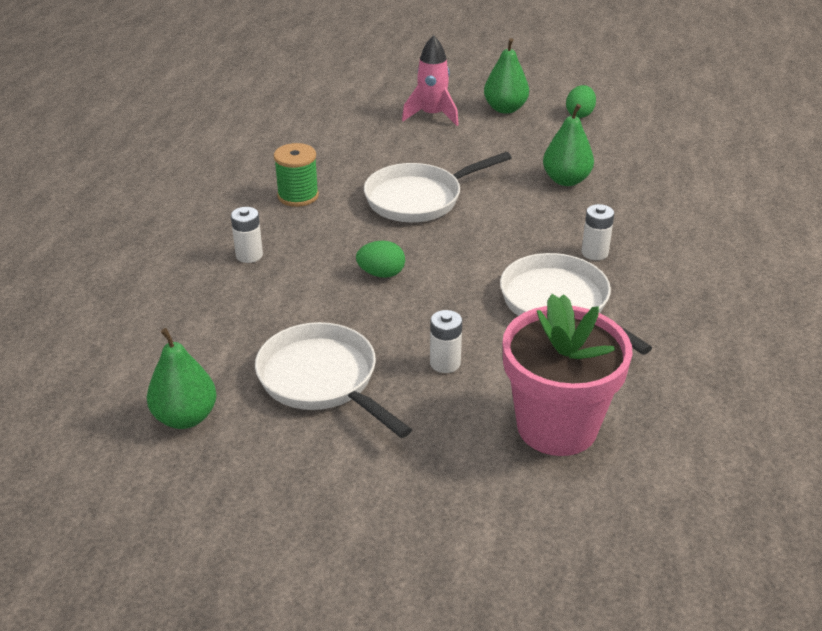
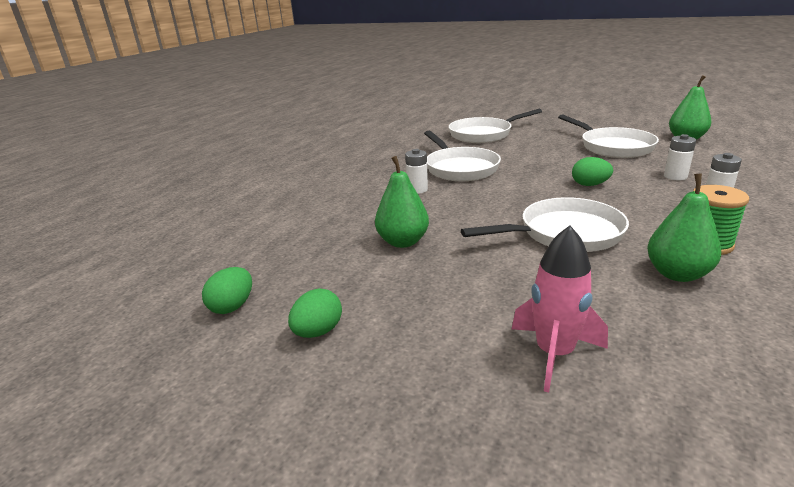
camera: 165 degrees left, 10 degrees down
(445, 363) = (539, 150): white battery -> white battery (675, 176)
(505, 109) = (426, 356): green pear -> green pear (677, 274)
(557, 427) = (483, 134): pink flower pot -> white pan
(654, 122) = (232, 306): none -> green egg

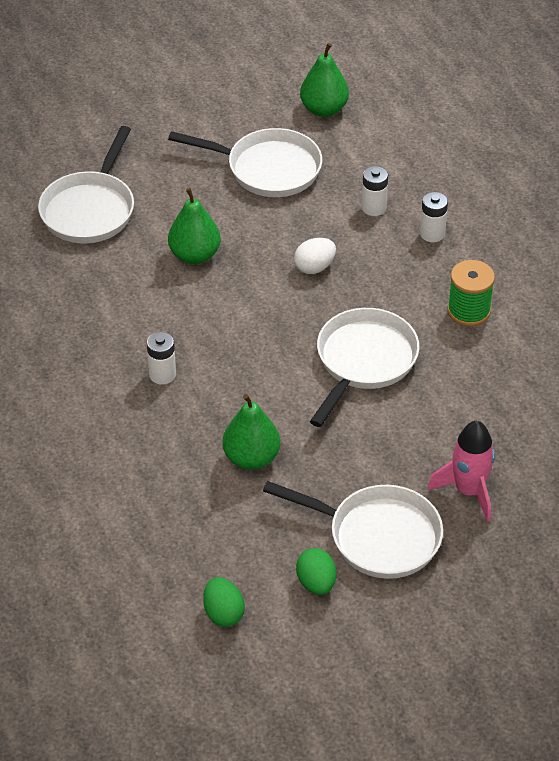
camera: 50 degrees left, 20 degrees up
(459, 168) = (155, 307): white pan -> white pan (377, 536)
(589, 185) = (314, 267): green egg -> white egg
(677, 274) = (475, 363): green pear -> green pear (195, 255)

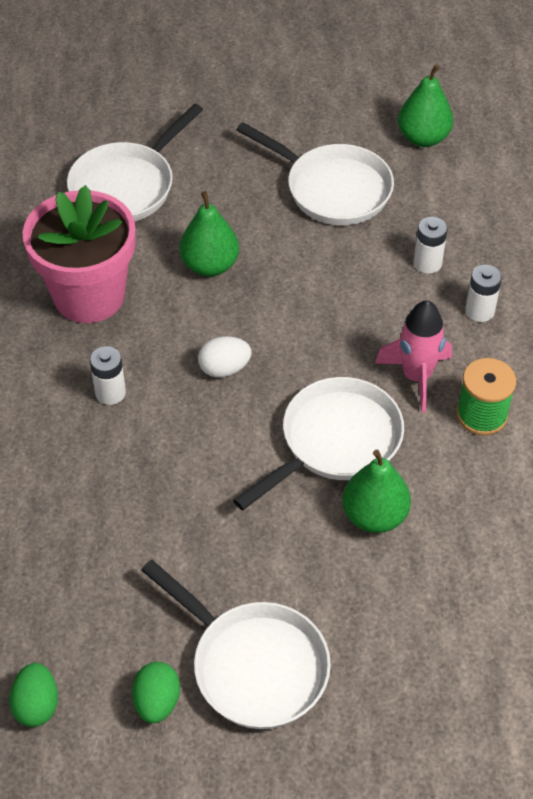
camera: 20 degrees right, 5 degrees up
(104, 305) = (89, 296): none -> pink flower pot
(251, 458) = (158, 521): green pear -> green pear (374, 516)
(314, 267) = (331, 314): white egg -> white egg (224, 369)
(468, 491) = (384, 641): pink rocket -> pink rocket (416, 376)

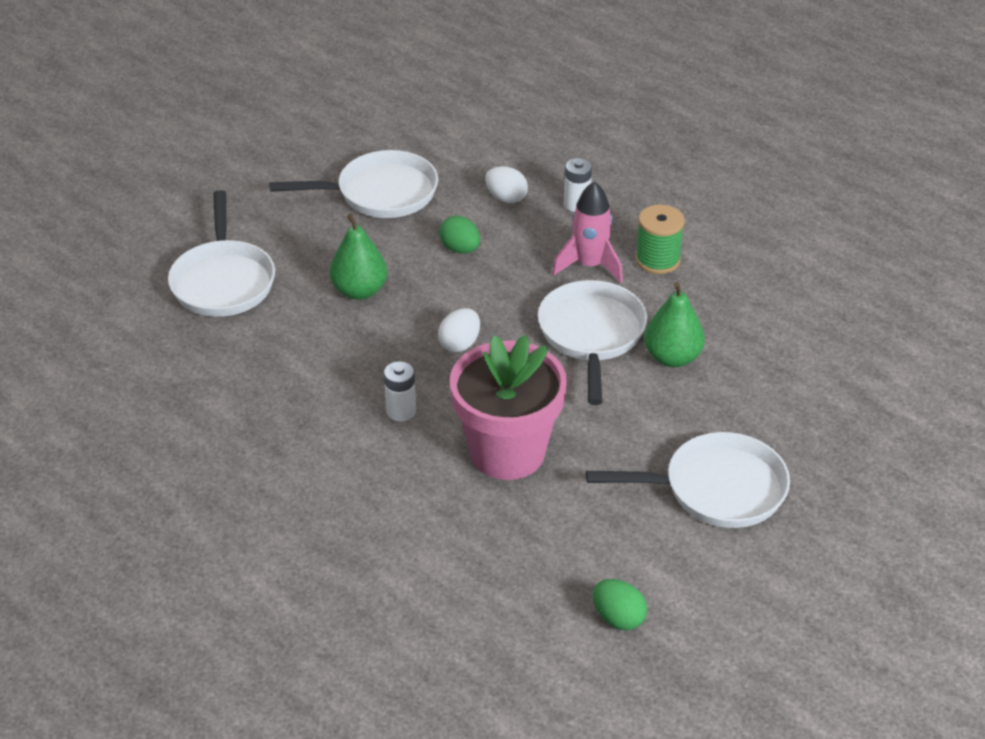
camera: 45 degrees left, 10 degrees down
(89, 296) = (297, 365): pink flower pot -> pink flower pot (507, 452)
(157, 702) = (689, 554): green egg -> green egg (460, 249)
(423, 138) = (399, 127): green pear -> none
(427, 263) = (506, 198): white battery -> white egg

